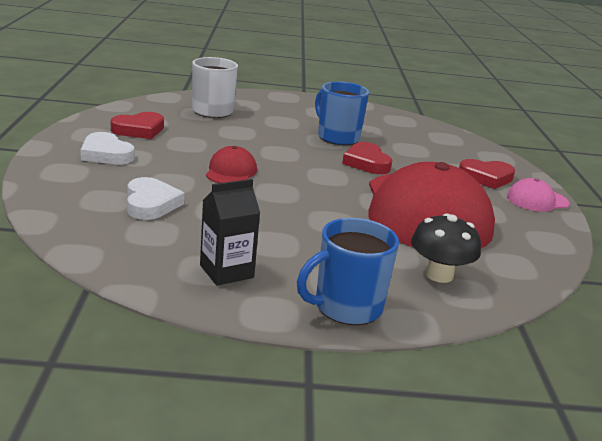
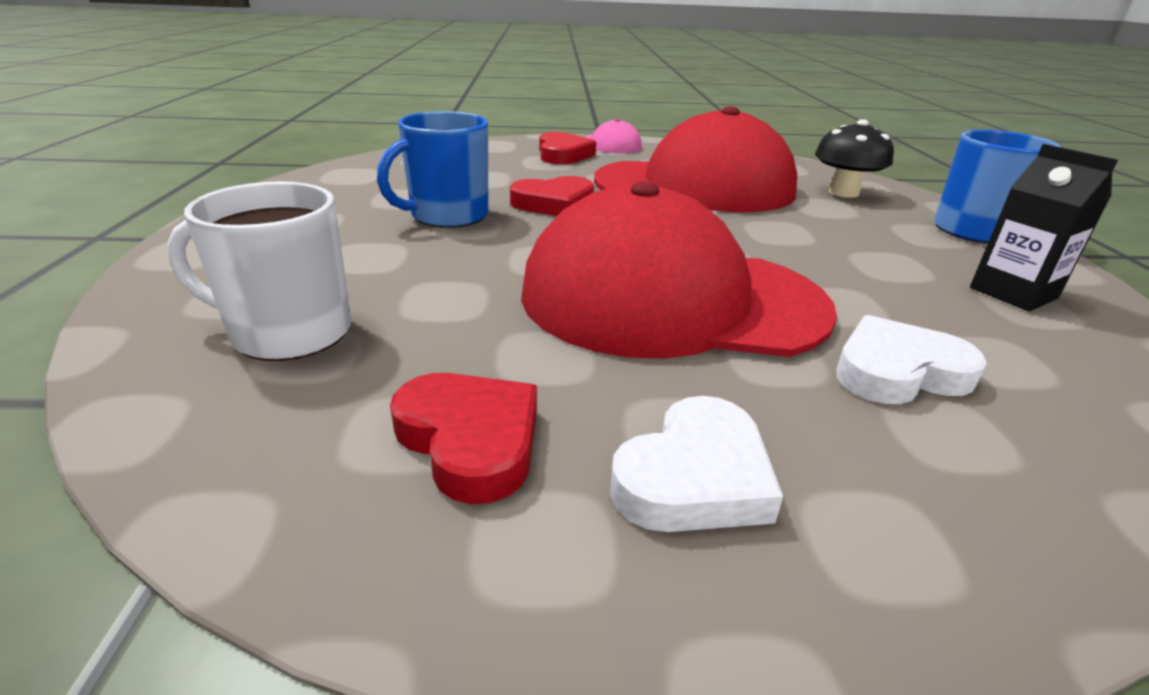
camera: 90 degrees left, 5 degrees up
(231, 171) = (671, 299): red cap -> red cap, size x2.38

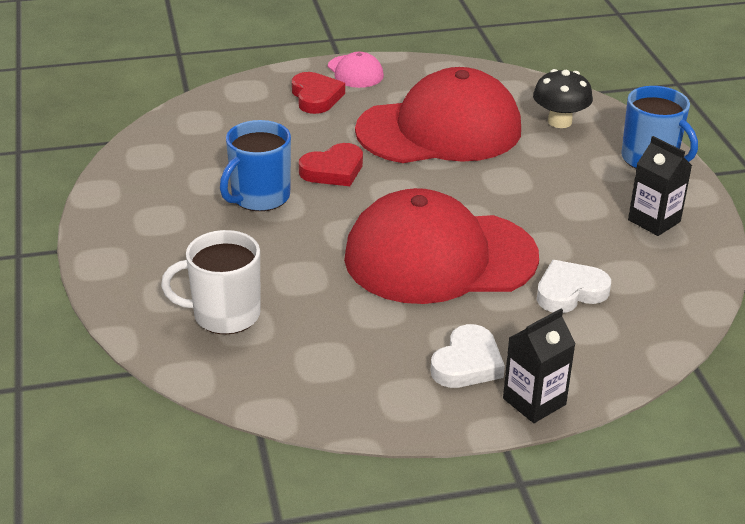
camera: 10 degrees left, 5 degrees up
(470, 440) = (359, 361): red heart -> none
(857, 603) = (534, 401): none -> black carton

